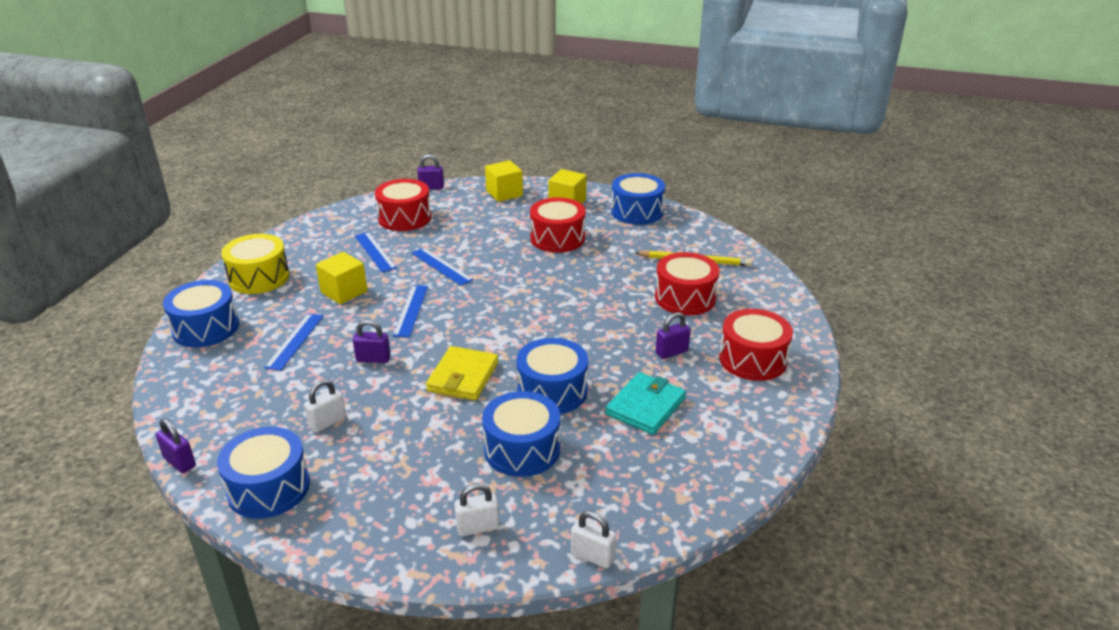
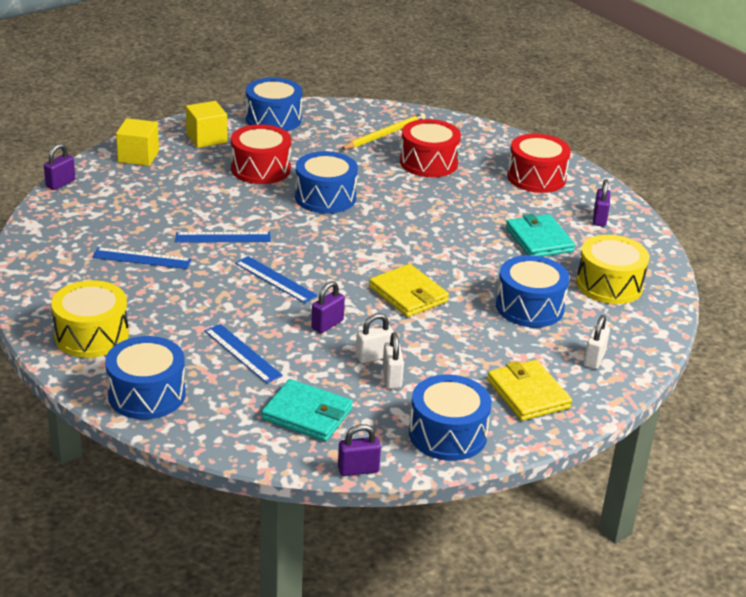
camera: 55 degrees left, 0 degrees up
(238, 404) = (307, 414): none -> turquoise wallet
(344, 292) = (192, 300): yellow cube -> none
(375, 509) = (528, 394): none -> yellow wallet
(405, 218) = (100, 220): red drum -> none
(552, 391) = (476, 266): blue drum -> blue drum (325, 197)
(592, 556) = (666, 328): white padlock -> white padlock (373, 356)
(624, 482) = (609, 285): none -> yellow drum
(671, 352) = (489, 200): purple padlock -> purple padlock (599, 219)

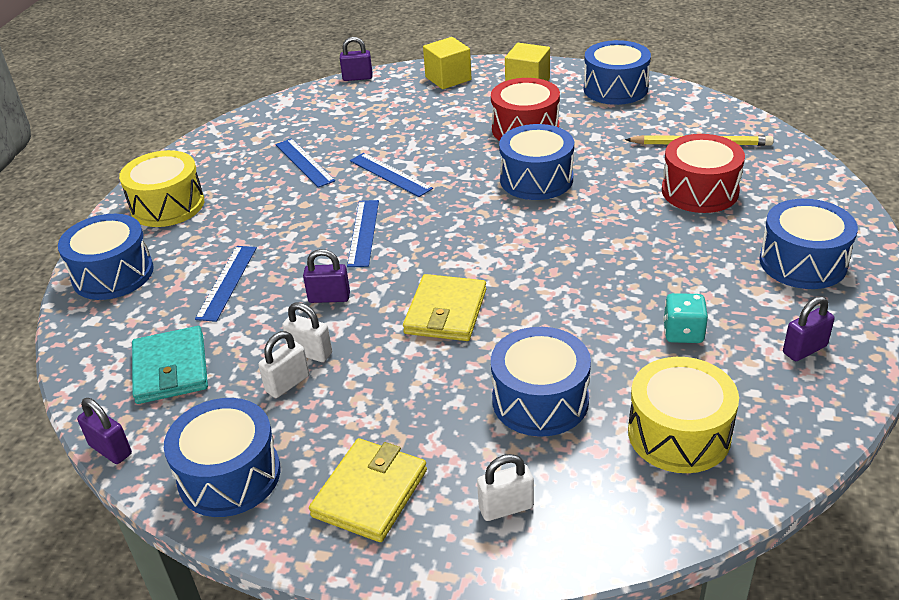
camera: 55 degrees right, 5 degrees up
(536, 177) = (803, 262): red drum -> blue drum
(539, 240) = (683, 333): turquoise wallet -> turquoise dice

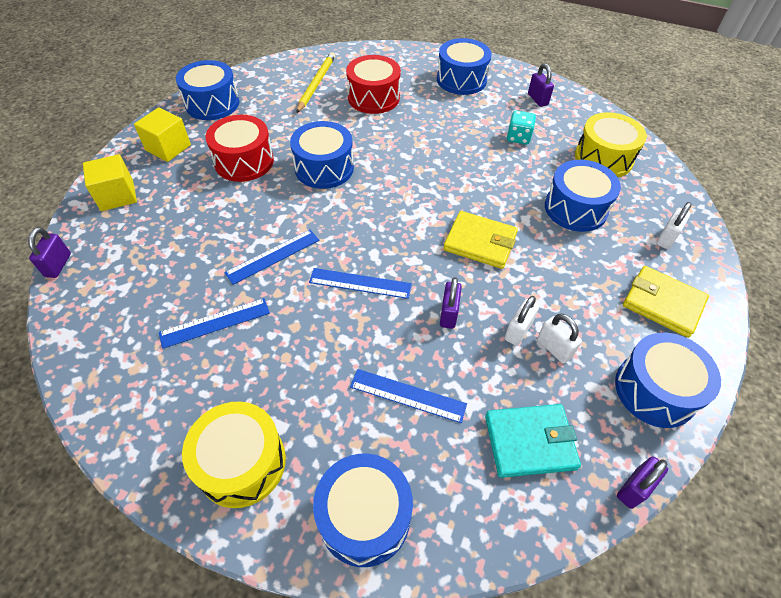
camera: 85 degrees left, 15 degrees up
(506, 507) = (666, 238): white padlock -> white padlock turned 45 degrees clockwise

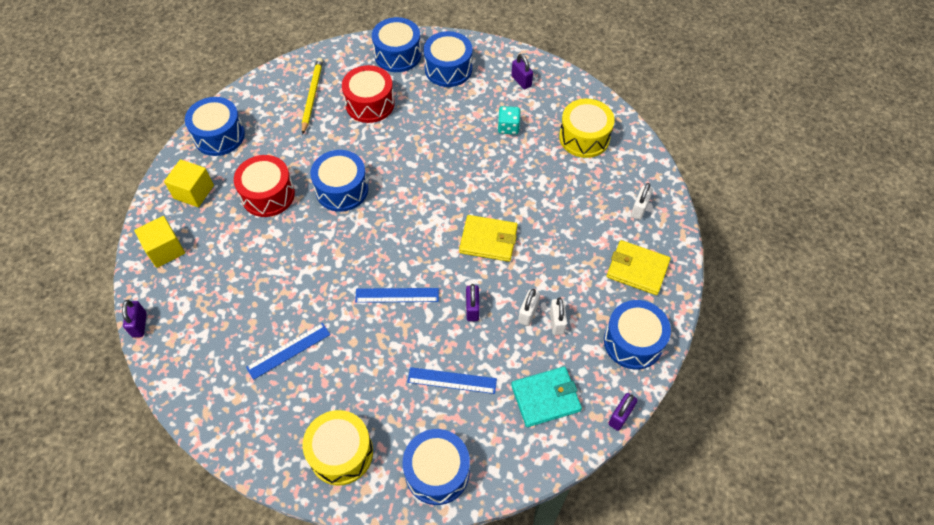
camera: 10 degrees left, 5 degrees up
(273, 256) = (319, 284): blue ruler -> none
(554, 348) = (556, 322): white padlock -> white padlock turned 45 degrees clockwise
(575, 208) = (564, 193): blue drum -> blue drum (398, 55)

